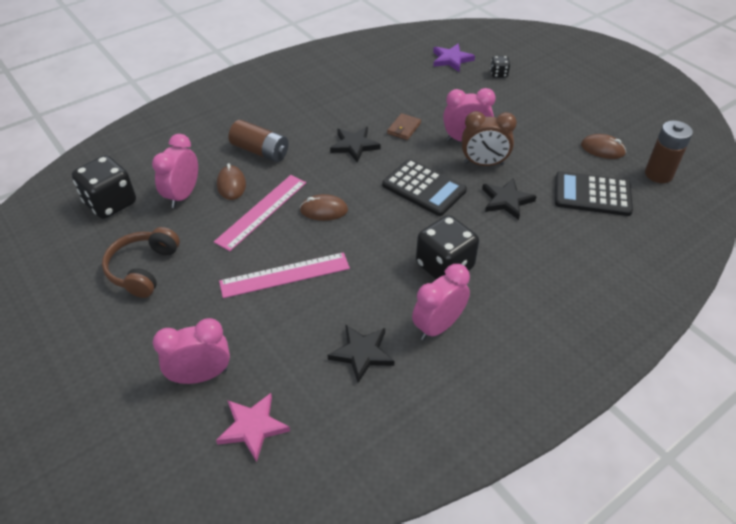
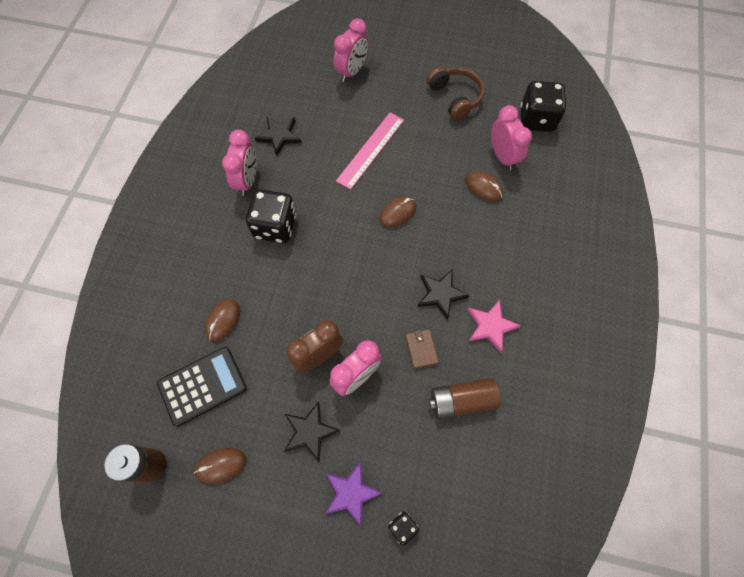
camera: 140 degrees right, 20 degrees up
(253, 427) = (300, 69): pink star -> pink star (490, 326)
(260, 151) = (503, 232): brown battery -> brown battery (461, 400)
(262, 211) = (437, 182): pink ruler -> none
(424, 188) = (345, 288): black calculator -> none
(451, 59) = (473, 514): purple star -> purple star (351, 493)
(506, 200) = (271, 323): black star -> black star (309, 432)
(548, 224) = (223, 320): none -> brown mouse

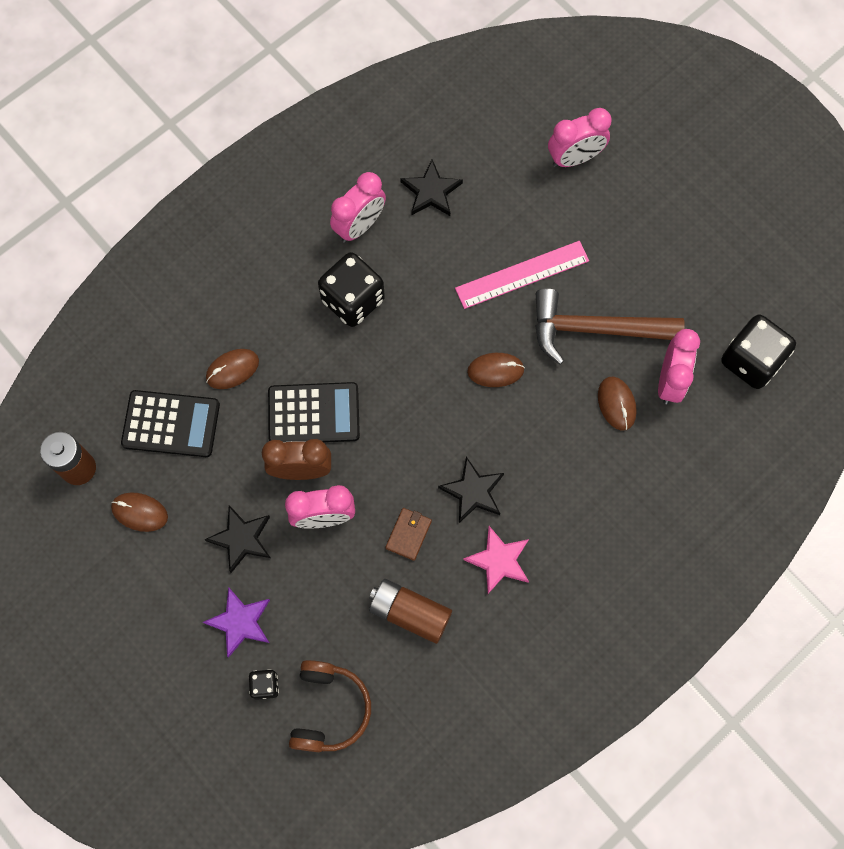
camera: 35 degrees right, 5 degrees up
(300, 313) = (313, 413): none -> black calculator
(437, 154) = (594, 329): none -> brown hammer
(455, 97) = (674, 270): brown headphones -> brown headphones (329, 709)

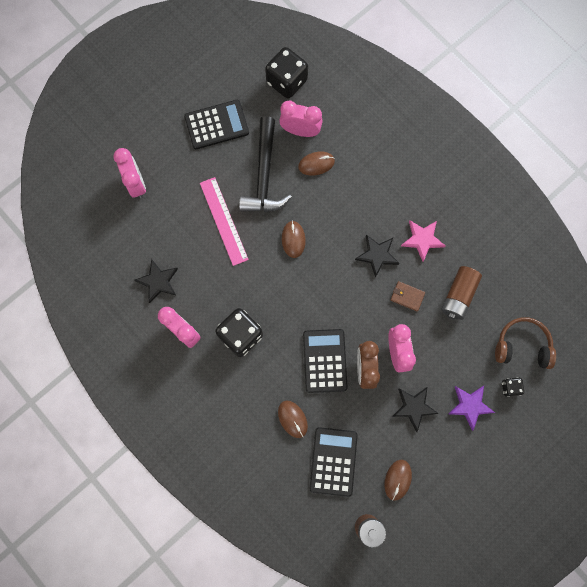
camera: 90 degrees left, 5 degrees up
(594, 329) = (264, 175): brown hammer -> black hammer
(672, 262) = (216, 125): none -> black calculator

